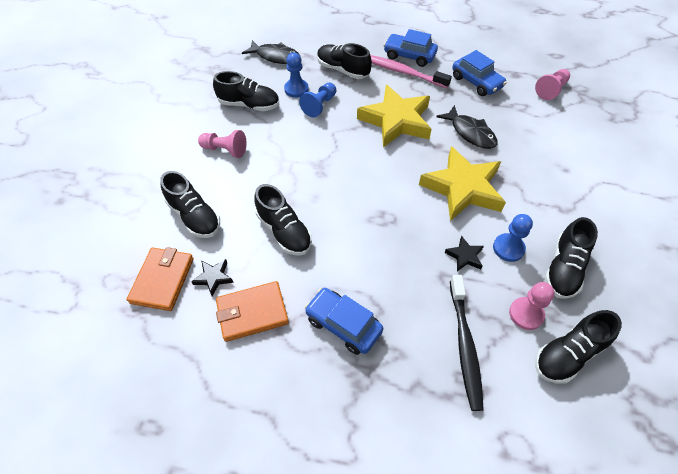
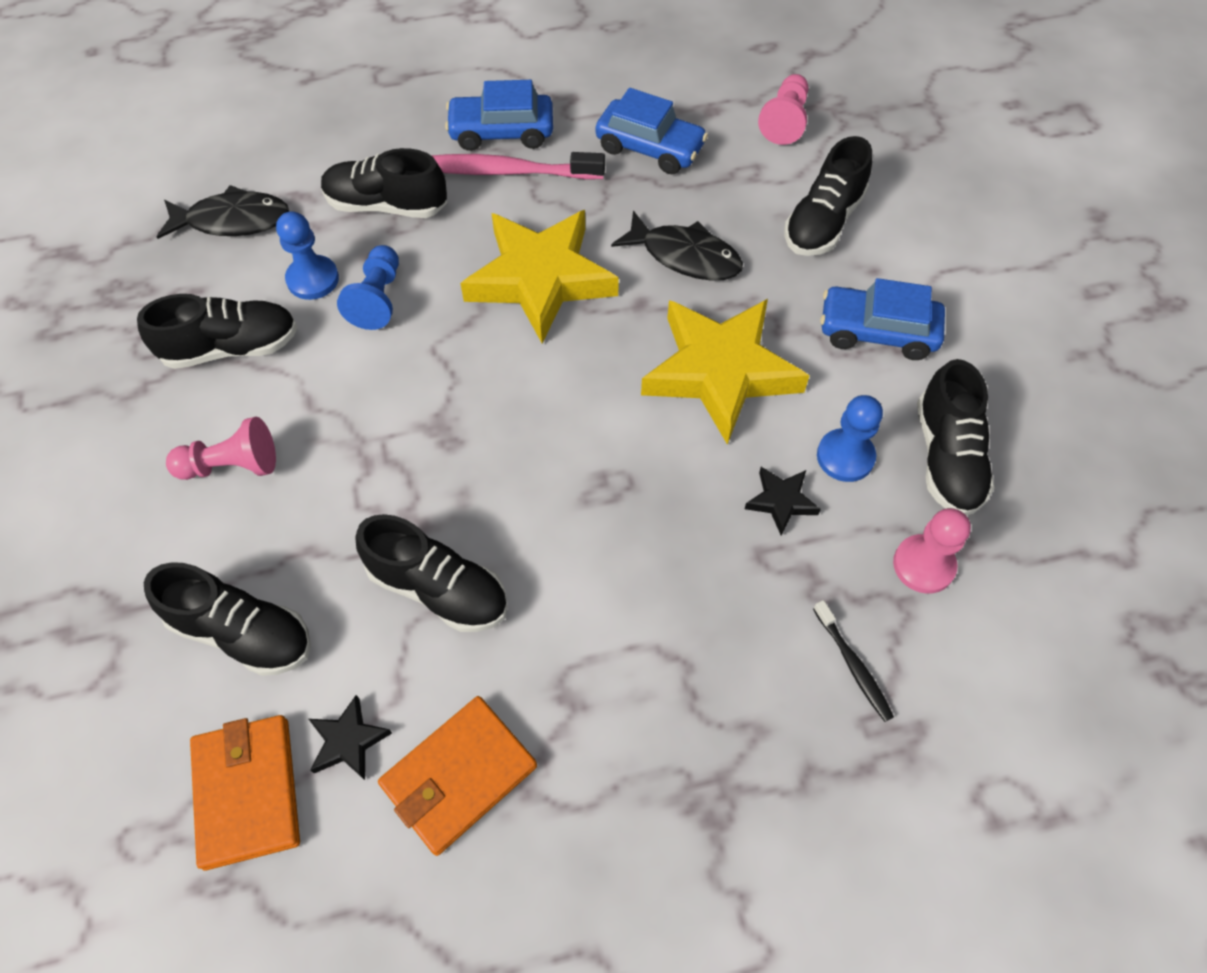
camera: 25 degrees left, 5 degrees up
(343, 325) = (635, 723): blue car -> blue car (877, 332)
(465, 345) = (853, 665): black toothbrush -> black toothbrush, size x0.53
(568, 354) = (1015, 606): black shoe -> black shoe (823, 222)

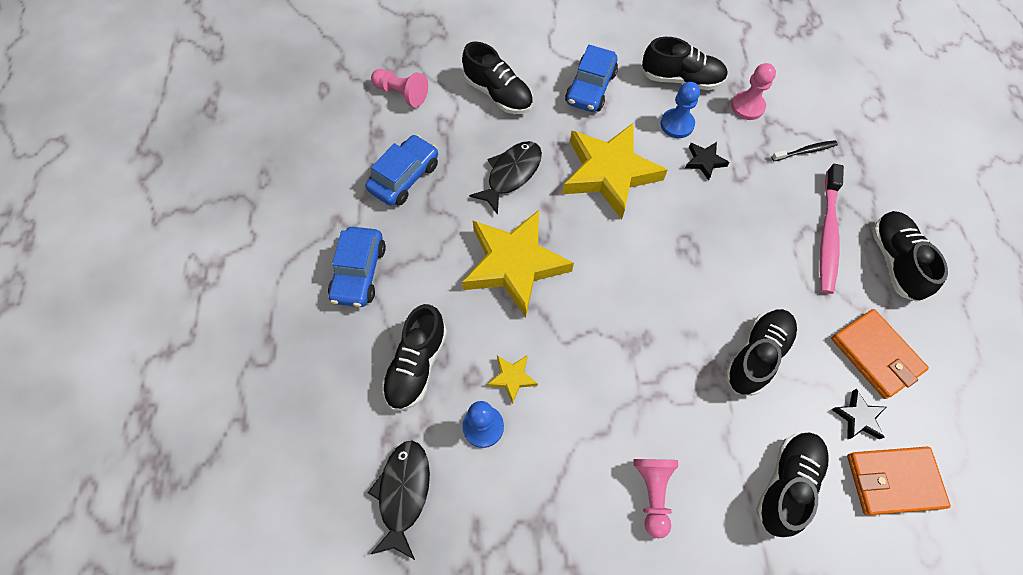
camera: 80 degrees left, 5 degrees up
(231, 347) = (542, 494): black shoe -> black shoe (895, 261)
(378, 299) = (512, 378): blue pawn -> yellow star
(506, 171) = (403, 274): pink toothbrush -> pink toothbrush (827, 234)

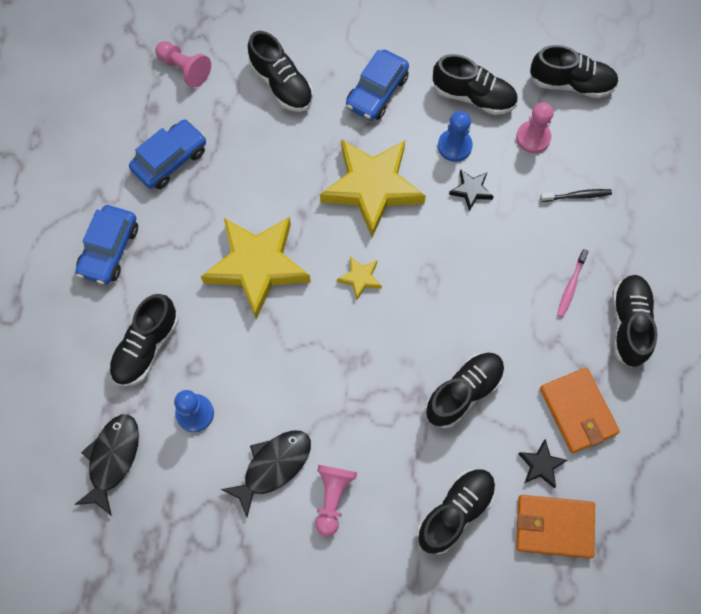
camera: 10 degrees right, 5 degrees up
(511, 174) = (275, 174): black fish -> black fish (273, 466)
(512, 378) = (231, 374): yellow star -> yellow star (360, 278)
(767, 56) = (571, 83): none -> black shoe
(827, 234) = (571, 286): pink toothbrush -> pink toothbrush, size x0.53

